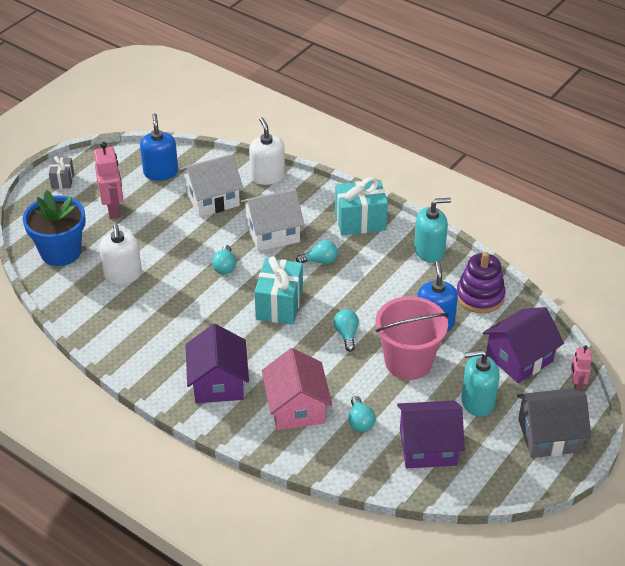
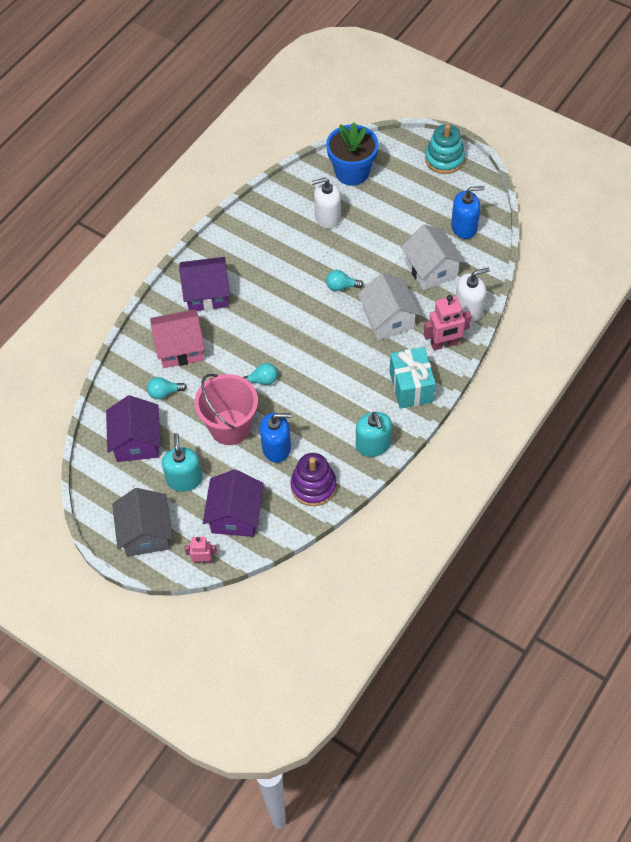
camera: 90 degrees right, 15 degrees up
(62, 180) = (444, 159): grey gift -> turquoise stacking toy
(113, 209) = (409, 199): pink robot -> pink robot (444, 344)
(279, 305) = (296, 329): turquoise gift -> none
(320, 261) = (353, 357): turquoise light bulb -> none
(519, 358) = (235, 515): purple house -> purple house turned 45 degrees clockwise

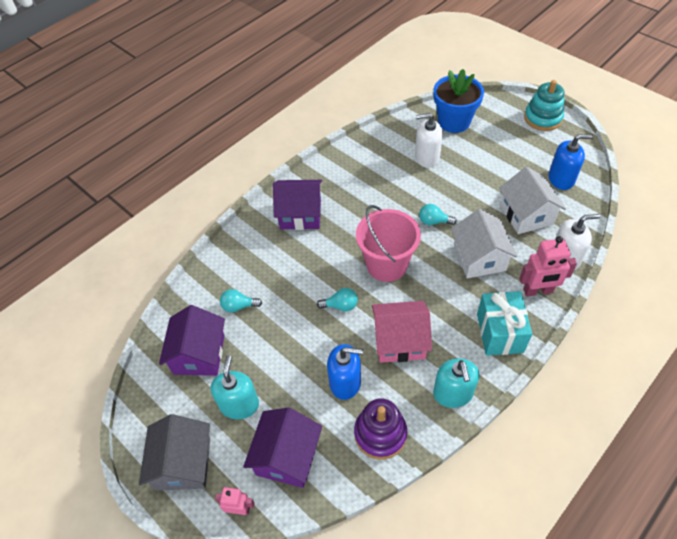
camera: 10 degrees right, 5 degrees down
(180, 348) = (264, 263): pink house -> pink house (399, 341)
(230, 427) = (299, 352): pink bucket -> pink bucket (386, 265)

